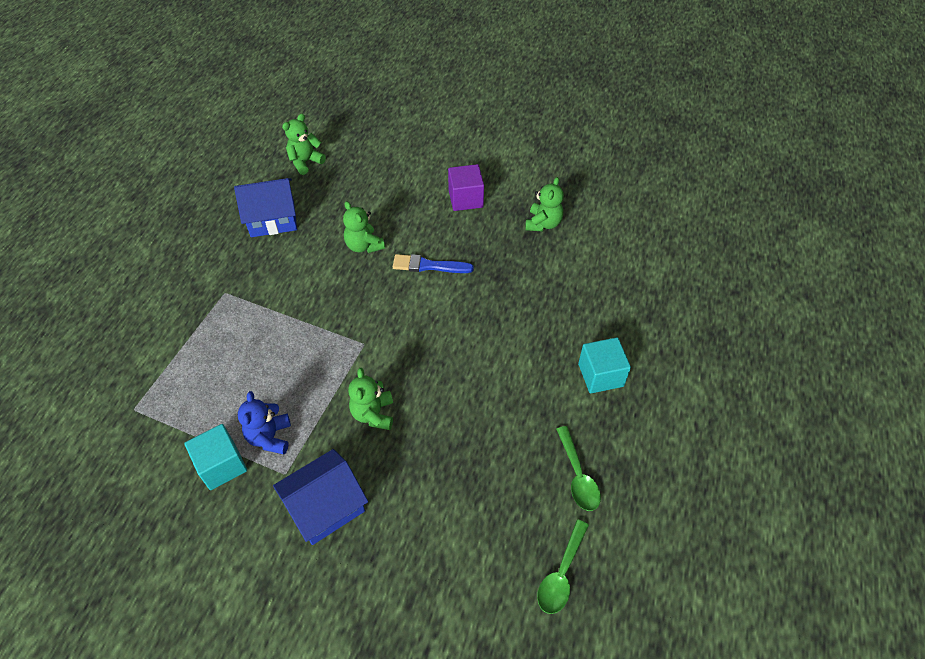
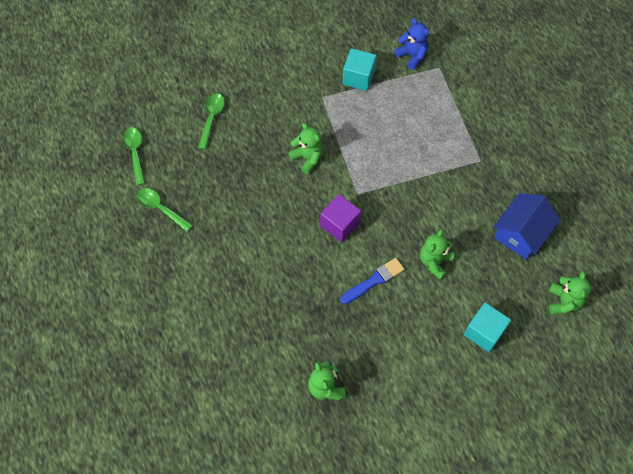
camera: 140 degrees right, 10 degrees up
(270, 437) = (350, 106): blue teddy bear -> blue teddy bear (412, 56)
(325, 506) = (284, 98): blue house -> none
(364, 246) = (435, 262): green teddy bear -> green teddy bear turned 75 degrees counterclockwise
(431, 548) = (212, 118): none -> green spoon
(465, 199) = (407, 365): purple cube -> purple cube (340, 224)
(600, 375) = (190, 284): turquoise cube -> turquoise cube (484, 332)

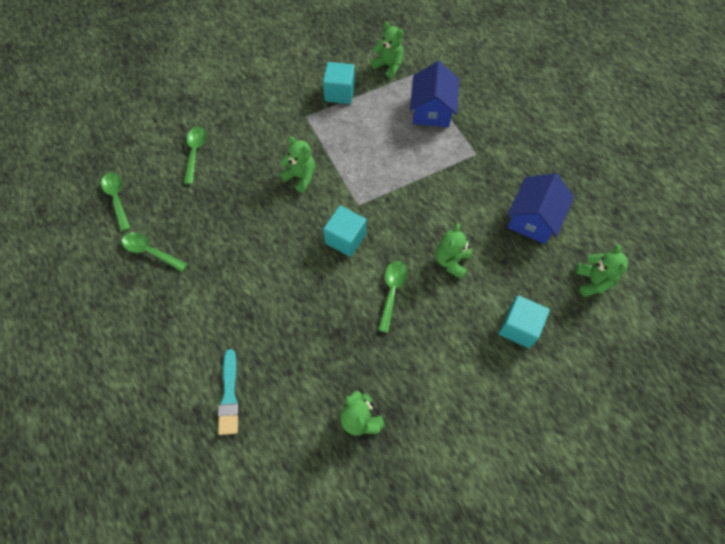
camera: 10 degrees left, 0 degrees up
(215, 348) = (229, 395): none -> turquoise brush
(340, 224) = (345, 239): purple cube -> turquoise cube
(374, 281) = (392, 291): blue brush -> green spoon
(412, 56) = (388, 66): blue teddy bear -> green teddy bear
(446, 109) = (432, 110): none -> blue house

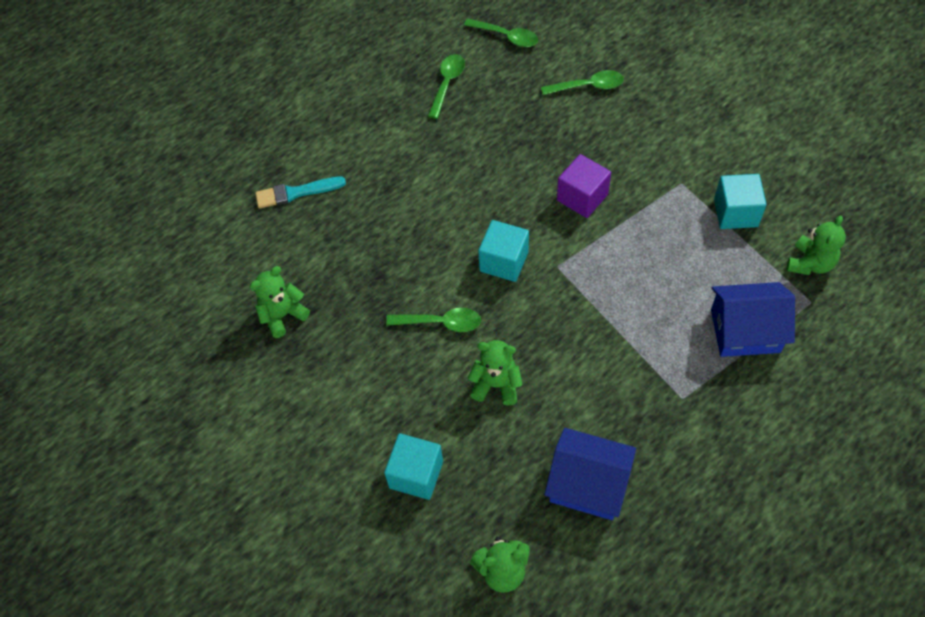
camera: 85 degrees right, 5 degrees down
(117, 198) = (506, 37): green spoon -> green spoon turned 60 degrees clockwise
(300, 177) = (582, 197): green teddy bear -> purple cube

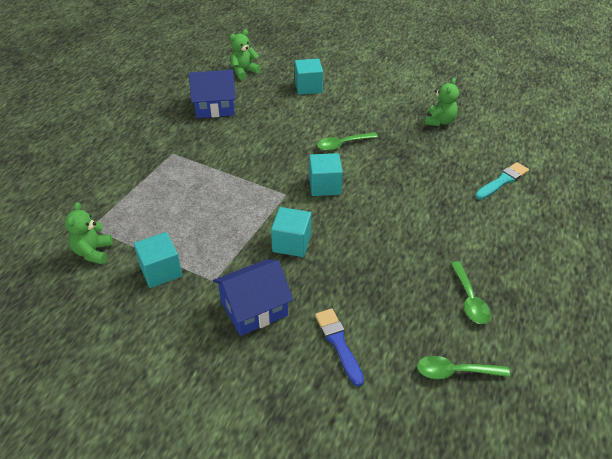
camera: 150 degrees right, 15 degrees down
(496, 385) = (289, 128): green teddy bear -> none
(582, 197) = (291, 243): purple cube -> turquoise cube
(588, 86) = (338, 343): green spoon -> blue brush
(745, 331) = (138, 196): blue house -> blue house (254, 309)

